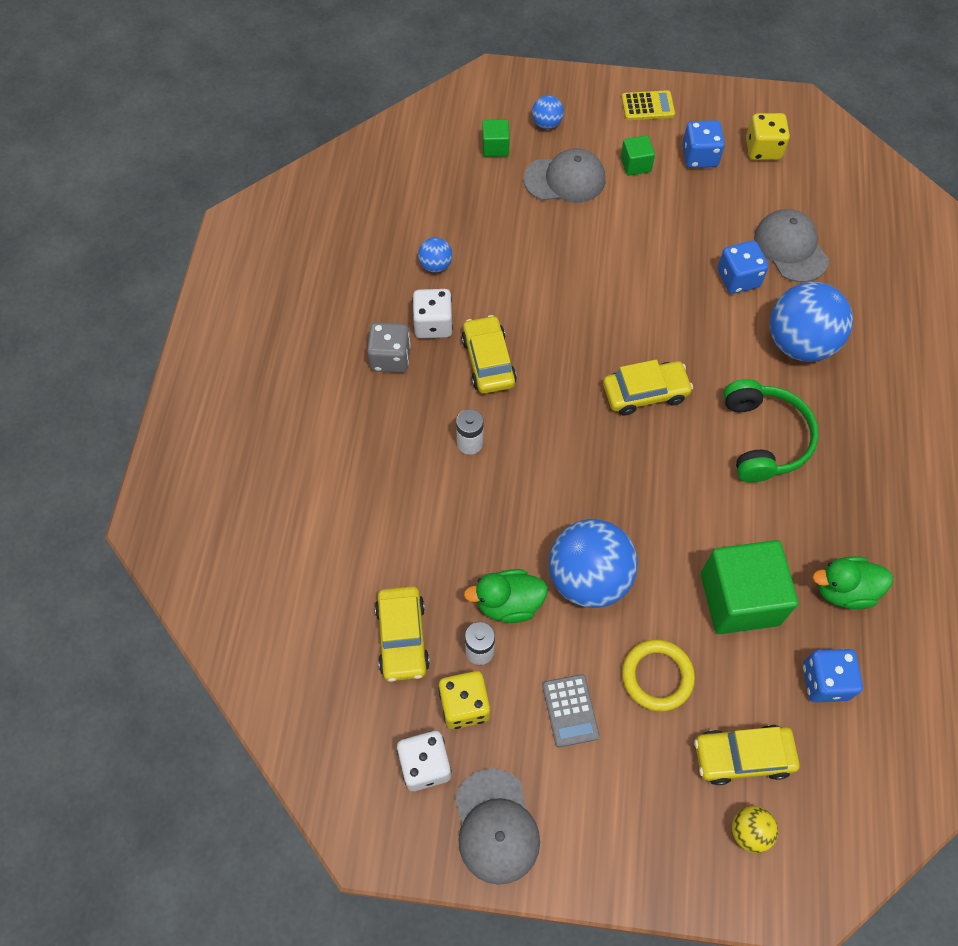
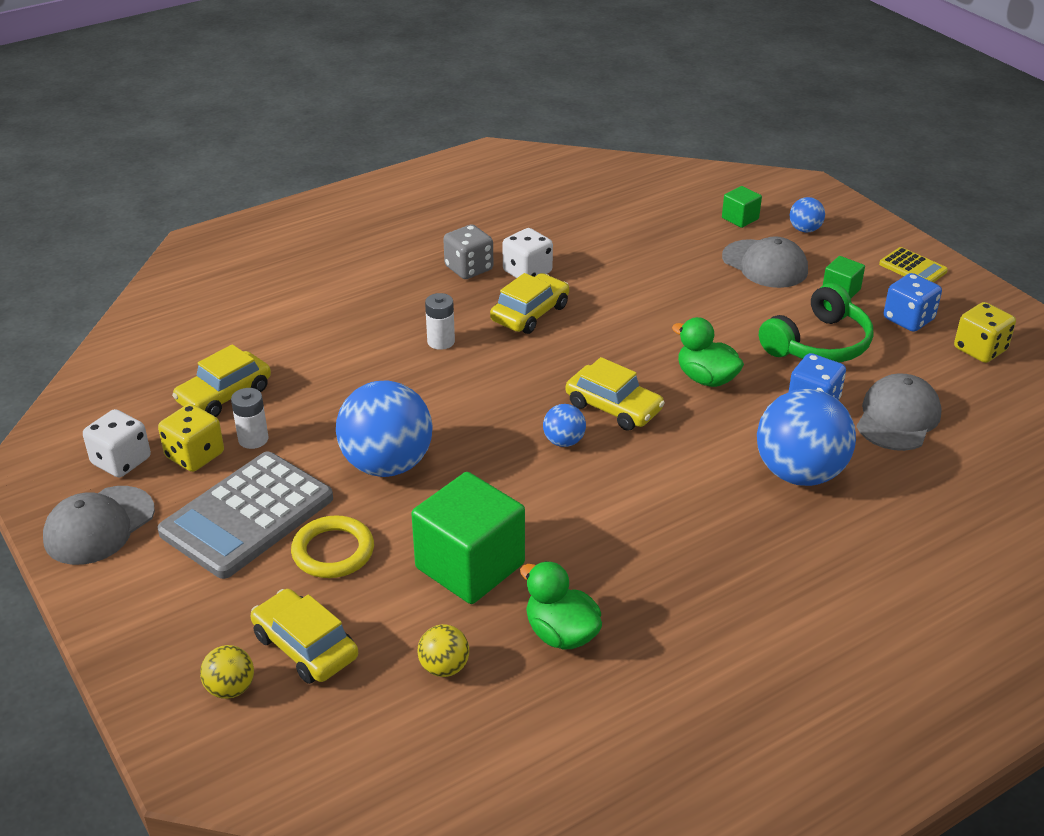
camera: 50 degrees right, 25 degrees down
(435, 265) = (584, 247): blue ball -> blue ball (564, 441)
(508, 603) = (314, 433): green duck -> green duck (706, 378)
(570, 710) = (247, 515): grey calculator -> grey calculator, size x2.08
(764, 438) = (662, 500): green headphones -> green headphones (818, 344)
(825, 681) = (444, 667): blue dice -> yellow ball

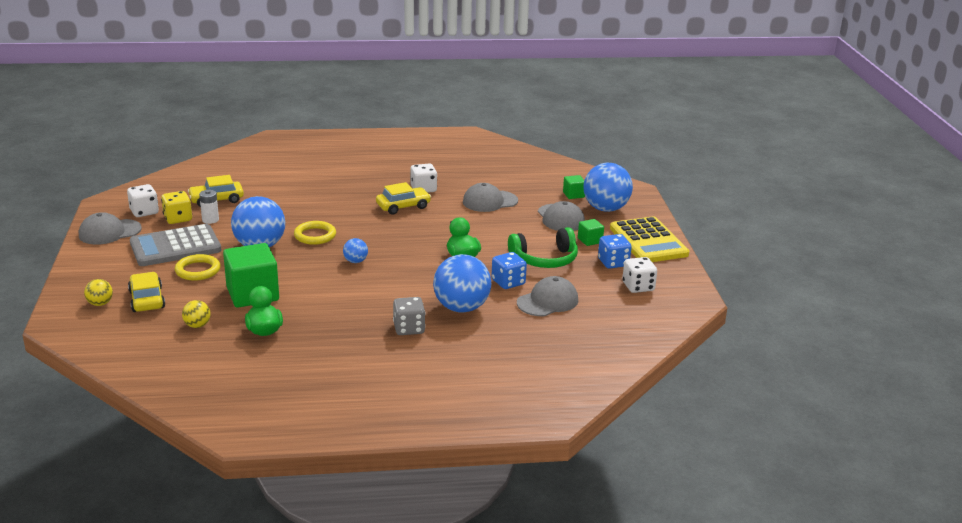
camera: 25 degrees right, 10 degrees down
(441, 341) = (343, 206): white battery -> none
(453, 413) = (315, 235): none -> yellow ring
(469, 268) = (394, 180): grey dice -> grey dice (409, 328)
(613, 407) = (398, 255): yellow car -> none
(642, 265) = (489, 201): none -> grey cap
(805, 229) = (605, 209): blue ball -> blue ball, size x2.16
(913, 268) = (648, 241): yellow calculator -> yellow calculator, size x2.08
(980, 349) = (638, 287): yellow dice -> white dice

